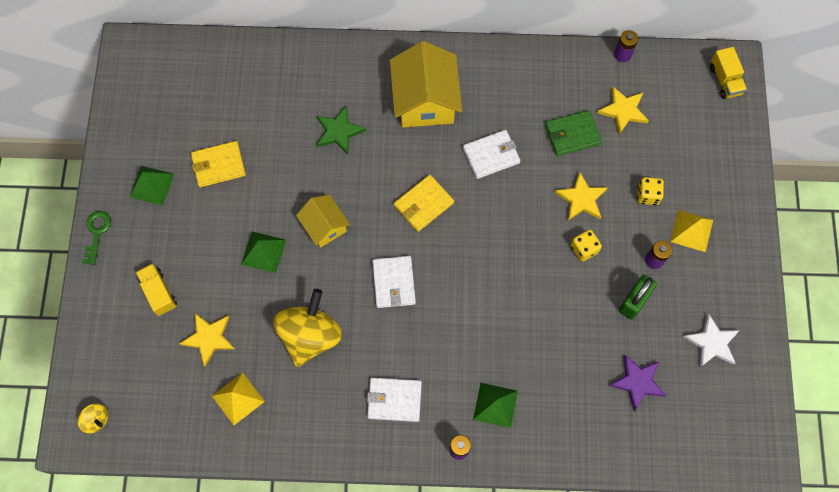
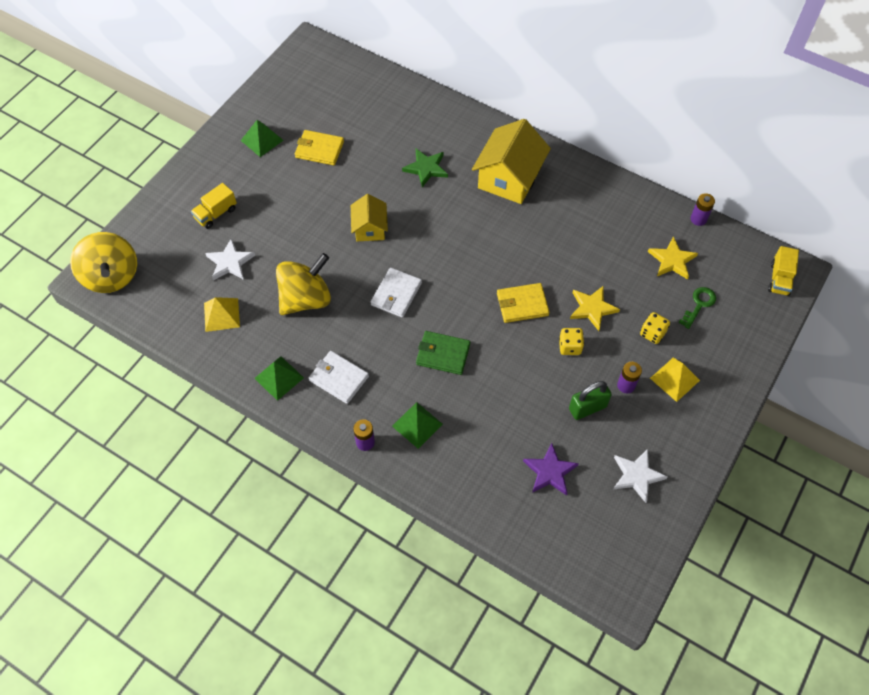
camera: 30 degrees right, 10 degrees down
(97, 233) = (201, 153): green key -> green key (699, 305)
(97, 420) = (111, 276): yellow spinning top -> yellow spinning top, size x2.27
(159, 293) = (216, 214): yellow truck -> yellow truck turned 135 degrees counterclockwise
(209, 338) = (230, 262): yellow star -> white star
(263, 252) = (311, 223): green pyramid -> green pyramid (279, 378)
(423, 204) = (458, 250): yellow wallet -> yellow wallet (522, 304)
(491, 155) = (537, 241): white wallet -> none
(572, 134) = (615, 258): green wallet -> green wallet (443, 354)

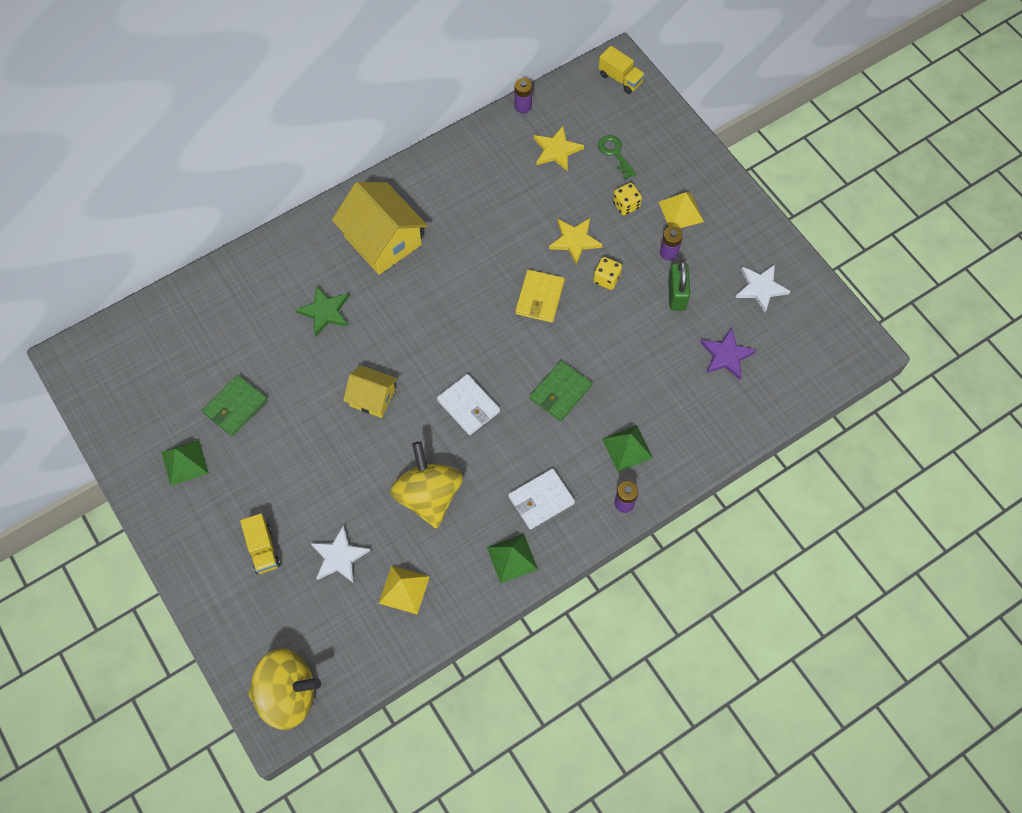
camera: 65 degrees left, 5 degrees up
(319, 149) = (235, 407): yellow wallet -> green wallet

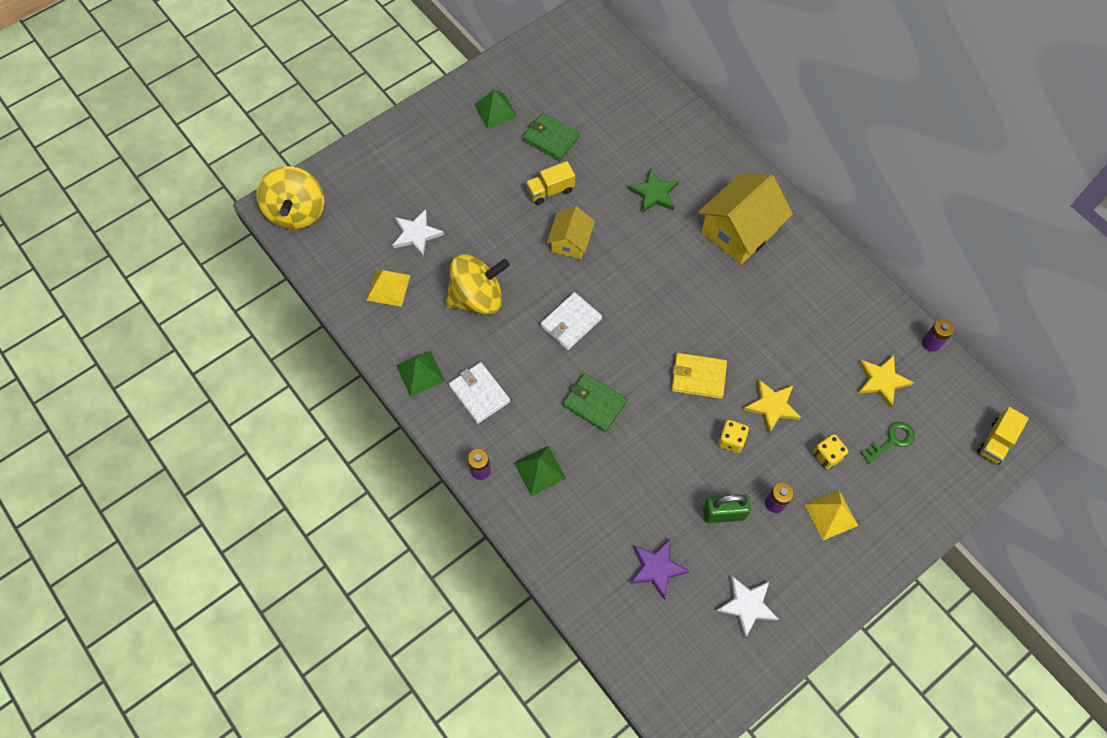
camera: 85 degrees right, 0 degrees up
(263, 549) = (421, 177): yellow truck -> yellow truck (550, 190)

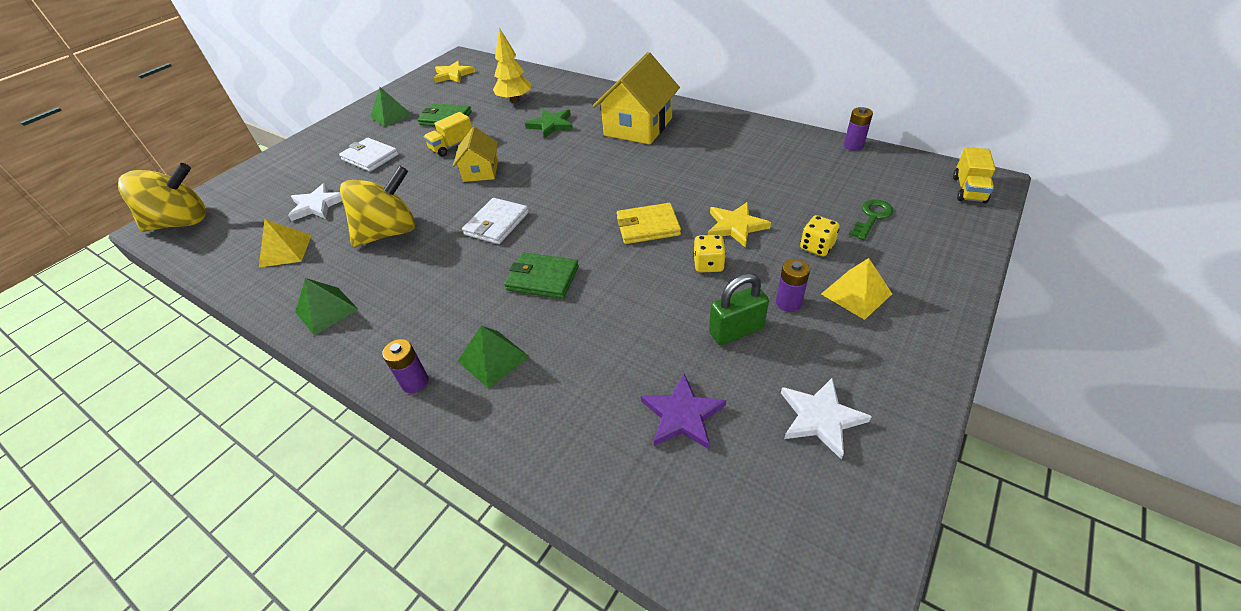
camera: 15 degrees left, 20 degrees down
(297, 212) = (182, 222): yellow spinning top -> yellow spinning top turned 90 degrees counterclockwise
(479, 394) = (402, 308): white wallet -> white wallet (370, 157)
(628, 133) = (515, 100): none -> yellow tree
(882, 381) = (829, 180): yellow star -> yellow star (453, 75)

